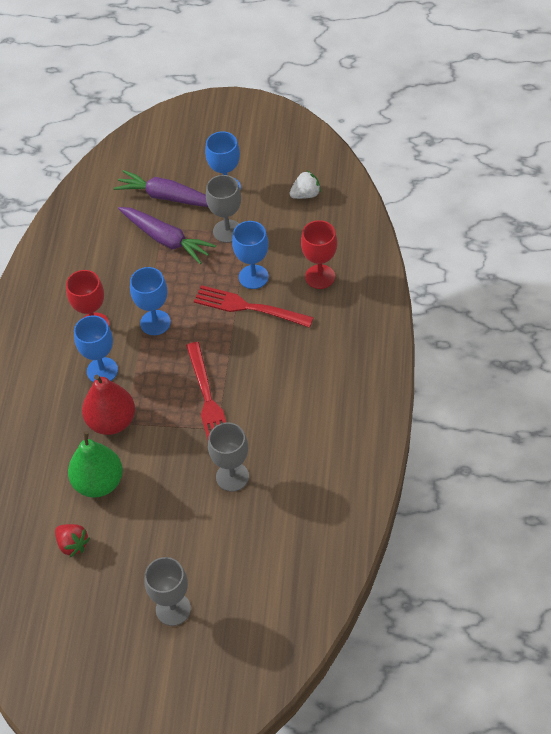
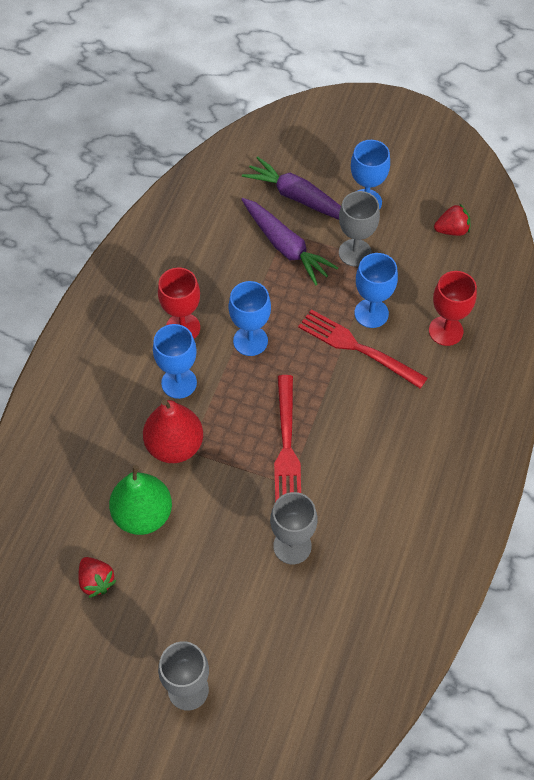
camera: 10 degrees right, 5 degrees up
(306, 194) = (452, 230): white strawberry -> red strawberry

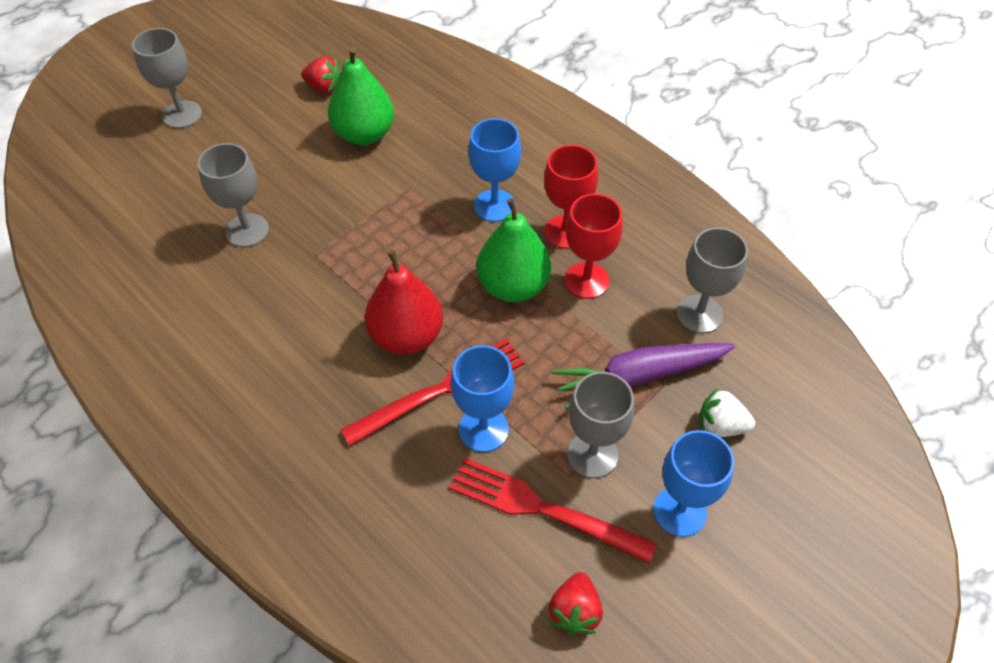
camera: 115 degrees right, 5 degrees down
(96, 581) = (324, 87): red strawberry -> red strawberry turned 150 degrees counterclockwise
(174, 446) = (422, 179): red pear -> red pear (406, 336)
(218, 230) = (699, 314): none -> grey goblet
(250, 341) = (513, 286): blue goblet -> green pear
(287, 447) = (357, 268): red fork -> red fork (542, 509)
(298, 198) = (720, 426): purple carrot -> white strawberry
(445, 331) = (406, 507): red goblet -> red goblet (586, 280)

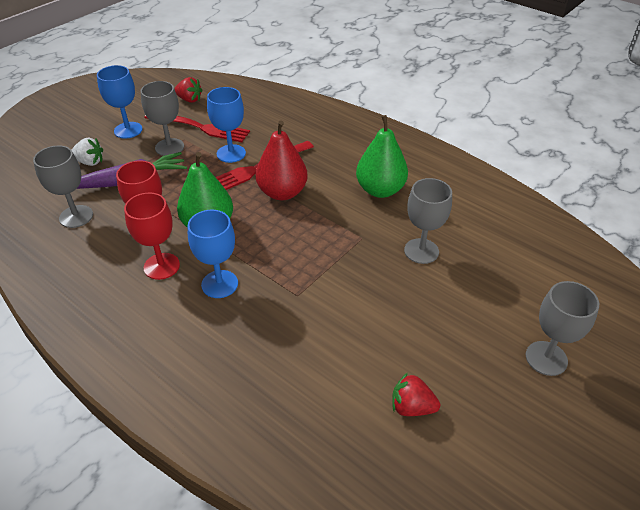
camera: 175 degrees right, 10 degrees down
(364, 134) = (350, 348): green pear -> green pear (380, 190)
(574, 611) = (189, 100): red strawberry -> red strawberry turned 105 degrees clockwise

